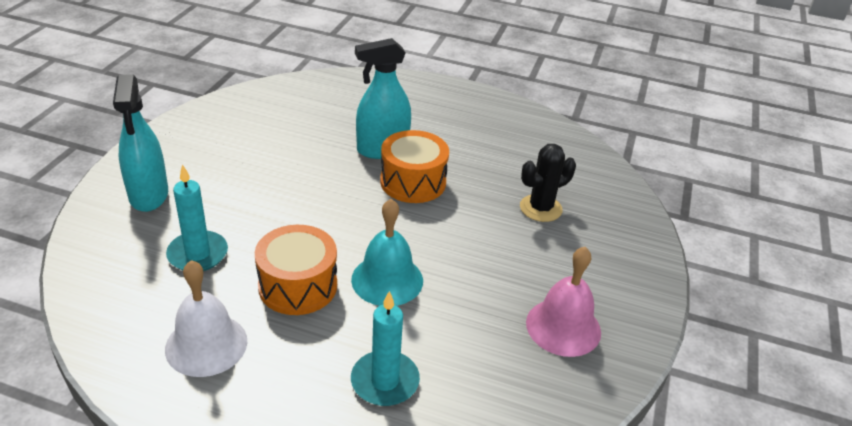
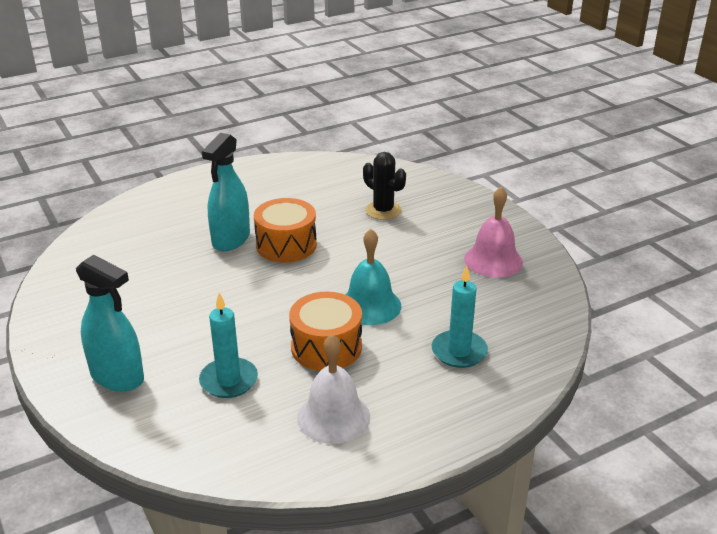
camera: 45 degrees left, 5 degrees down
(540, 208) = (383, 210): black cactus -> black cactus turned 60 degrees counterclockwise

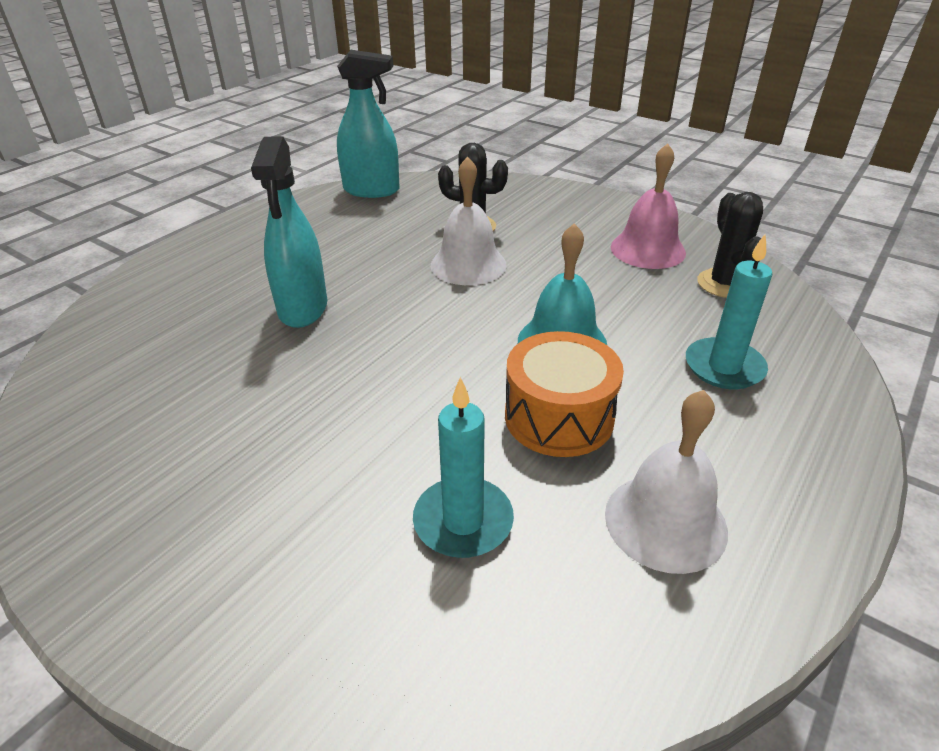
camera: 25 degrees left, 5 degrees up
(117, 377) = (268, 588): turquoise spray bottle -> turquoise spray bottle (372, 190)
(286, 245) = (386, 296): orange drum -> none
(356, 238) = (468, 264): none -> white bell
(522, 300) = (724, 284): none -> black cactus

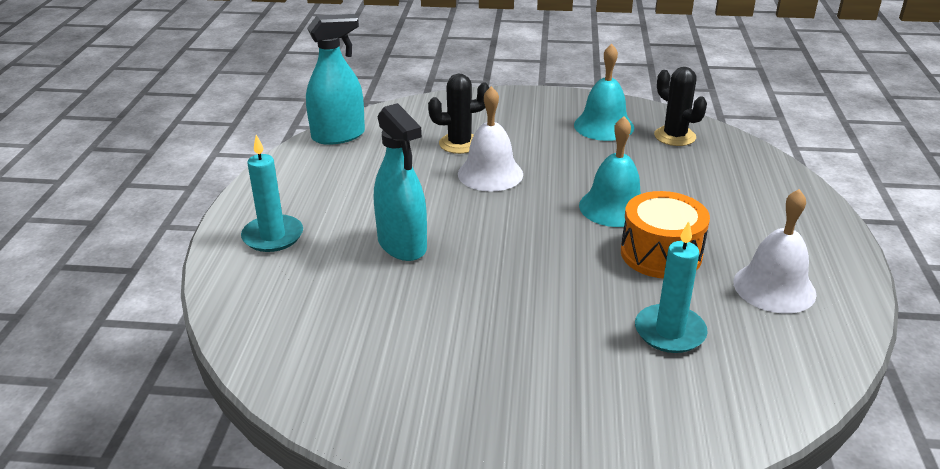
camera: 30 degrees left, 5 degrees down
(647, 249) = (603, 126): pink bell -> turquoise bell
(724, 367) = (724, 190): turquoise candle -> turquoise candle (273, 236)

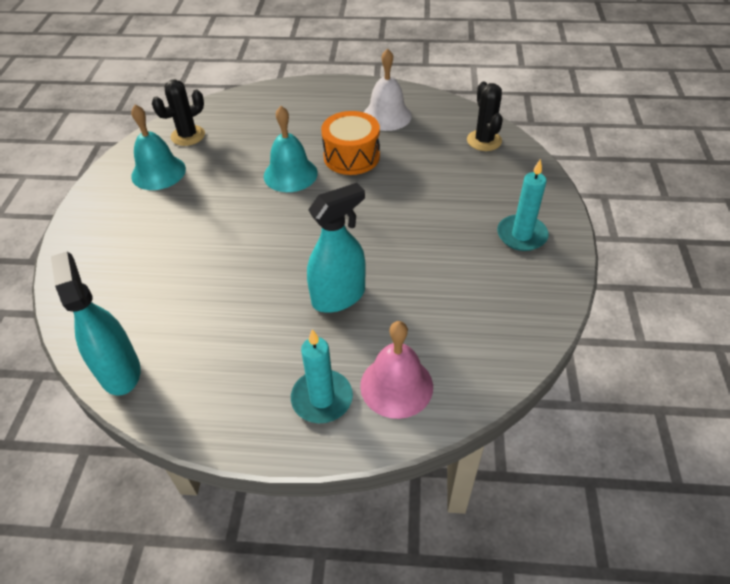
camera: 90 degrees left, 15 degrees up
(271, 282) = (396, 386): none -> pink bell
(459, 144) = (166, 266): black cactus -> black cactus (484, 140)
(490, 174) = (228, 243): white bell -> none
(670, 332) = (434, 160): turquoise candle -> turquoise candle (521, 235)

